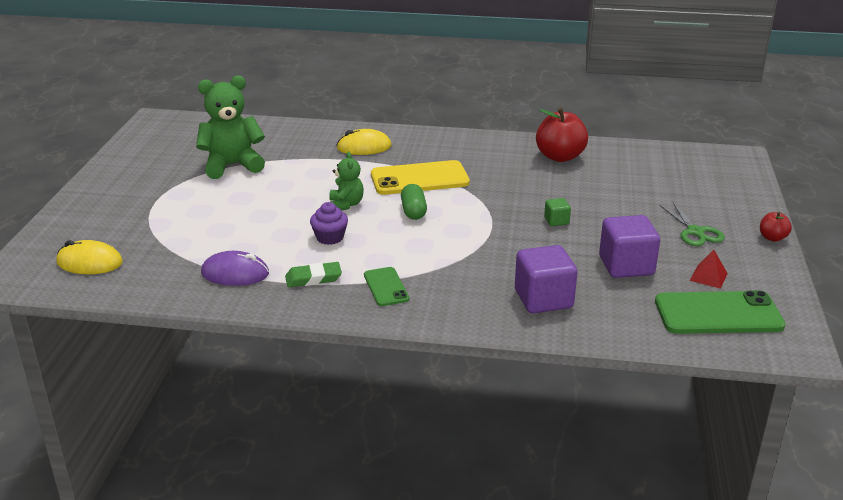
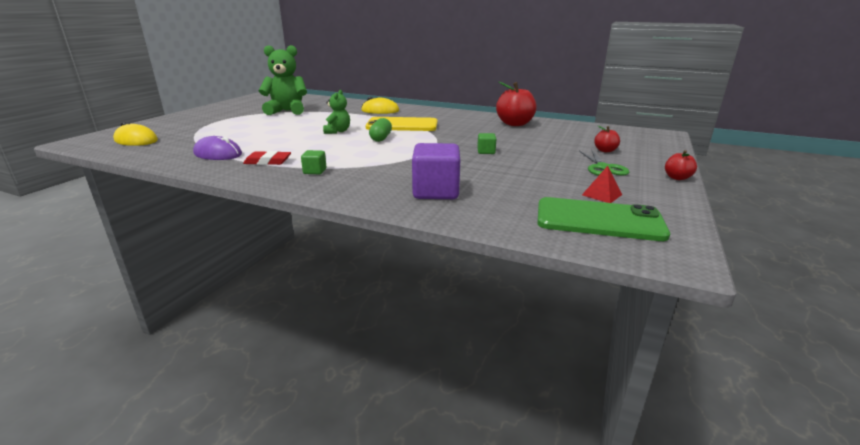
camera: 15 degrees right, 5 degrees down
(313, 278) = (268, 161): green eraser -> red eraser
(330, 237) = (306, 144): purple cupcake -> none
(386, 287) = (315, 171): green phone -> green cube
(626, 266) = (526, 180): purple cube -> none
(686, 199) = (605, 150): none -> red apple

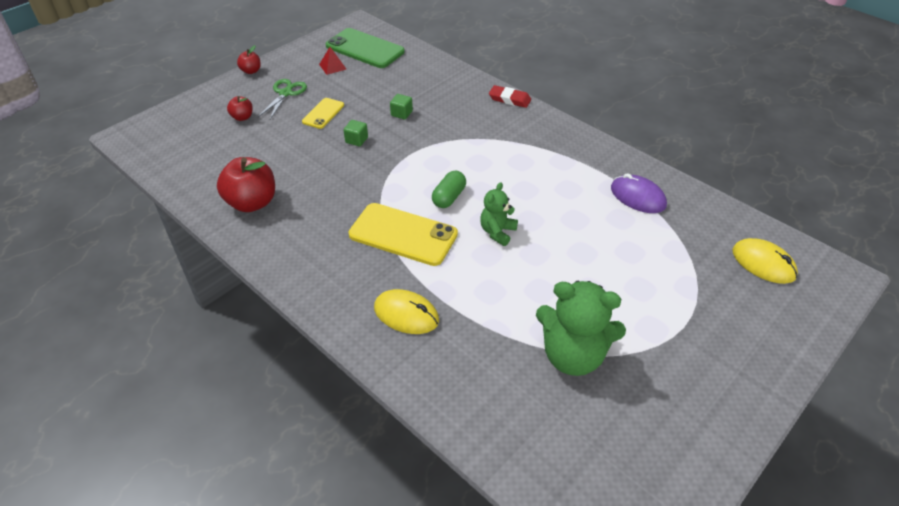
camera: 160 degrees left, 20 degrees up
(268, 161) = (580, 167): red eraser -> red eraser (509, 99)
(315, 171) = (534, 140): green cube -> green cube (401, 113)
(436, 191) = (445, 92): purple cube -> none
(541, 161) = (323, 113): none -> yellow phone

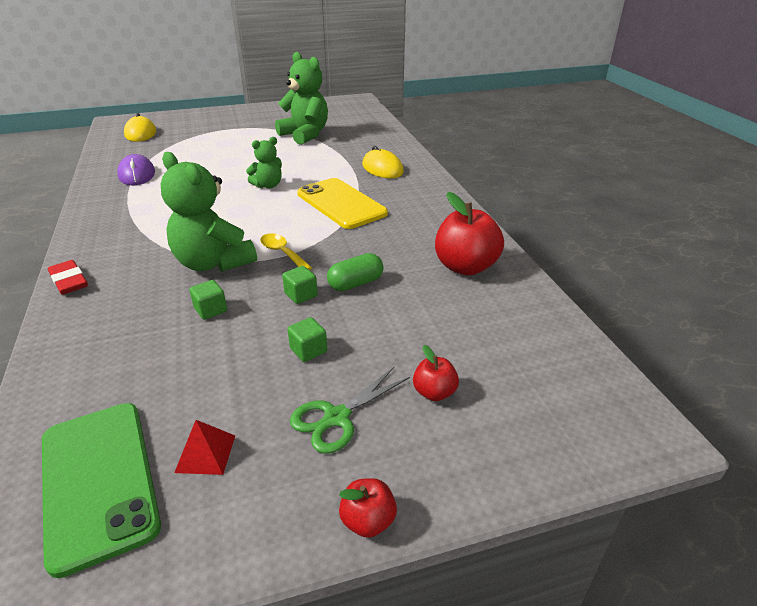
camera: 150 degrees left, 10 degrees down
(323, 113) = (308, 350): yellow phone -> green cube
(401, 165) = (282, 253): none -> yellow spoon
(439, 140) = (213, 263): none -> green teddy bear
(449, 197) = (273, 215): green capsule -> green capsule (355, 283)

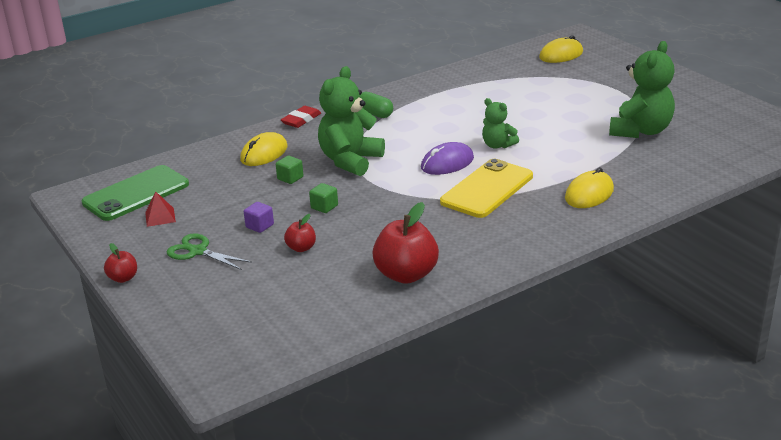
camera: 75 degrees right, 5 degrees down
(122, 322) = (264, 153): none -> yellow mouse
(137, 174) = (473, 84): purple mouse -> purple mouse (447, 163)
(282, 253) = (380, 184): yellow spoon -> none
(308, 350) = (259, 226): green cube -> purple cube
(355, 283) = (351, 226): green capsule -> green capsule (375, 114)
(434, 392) = (231, 283): red apple -> red apple (301, 248)

